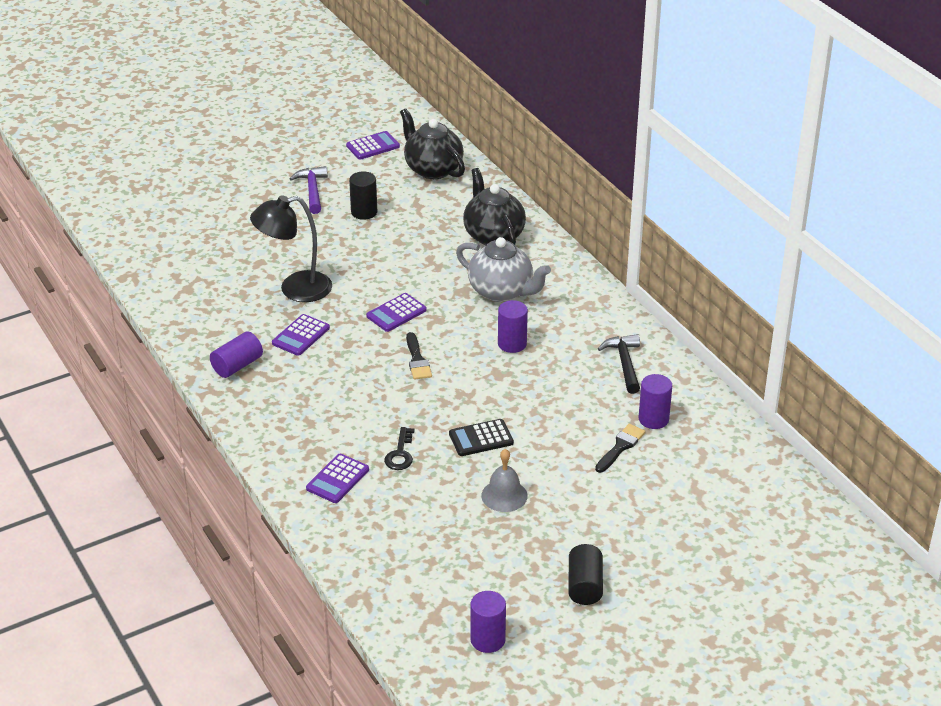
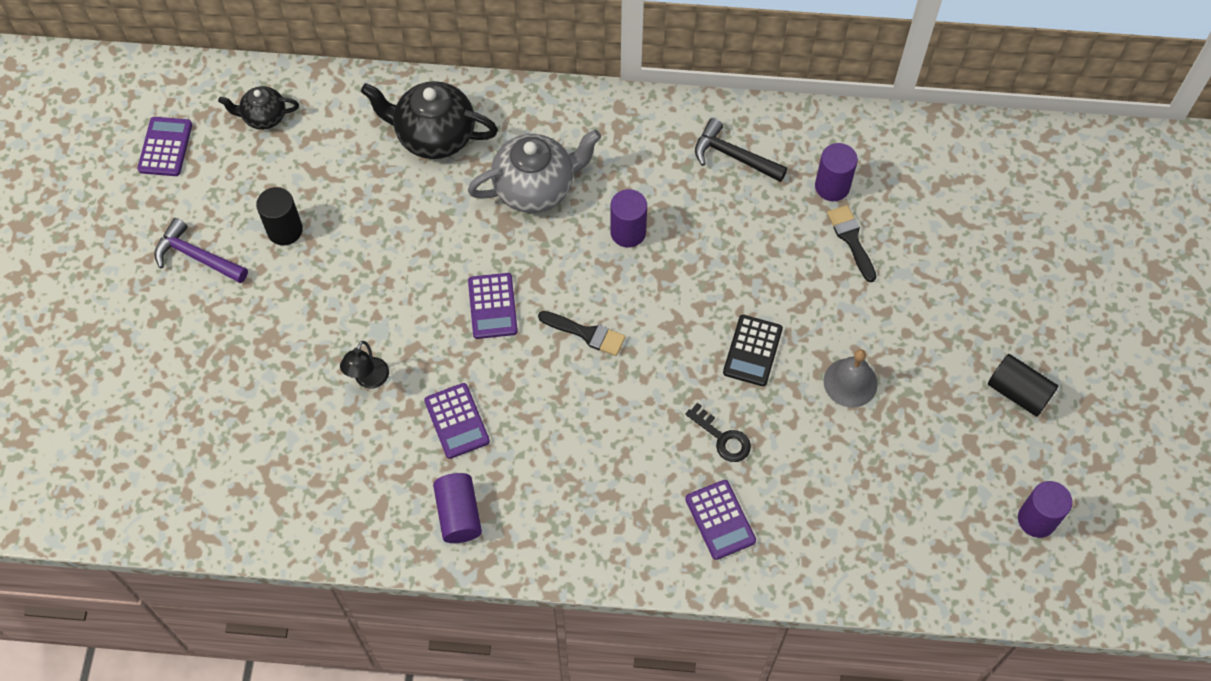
camera: 55 degrees left, 25 degrees up
(295, 289) = (369, 380): black lamp -> black lamp, size x0.51
(432, 169) = (264, 117): black teapot -> black teapot, size x0.57

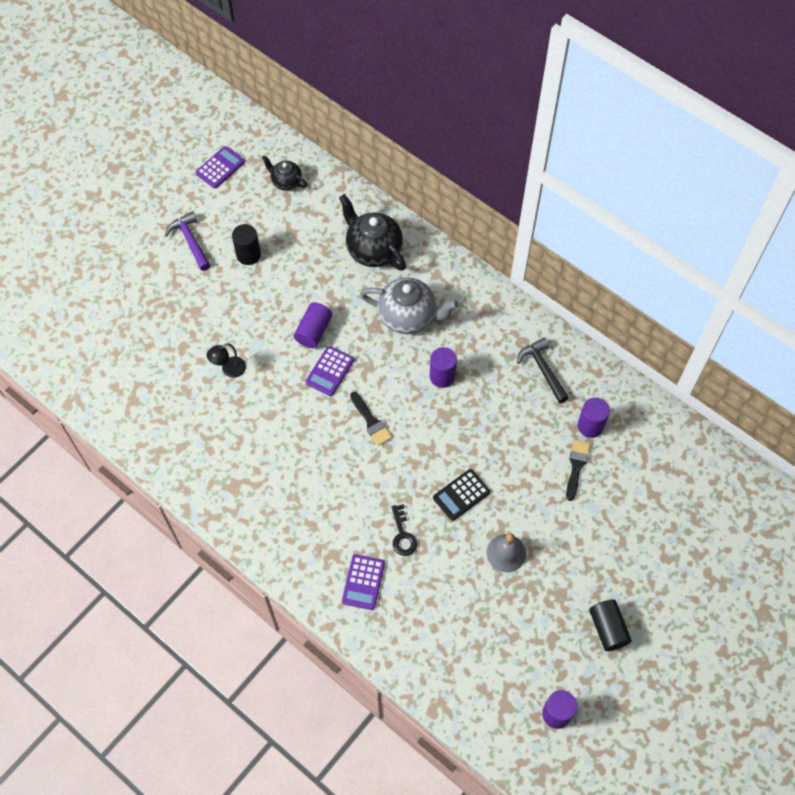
camera: 35 degrees right, 0 degrees up
(457, 421) = (259, 425): purple calculator -> none
(459, 514) = (220, 479): purple cylinder -> purple cylinder (313, 331)

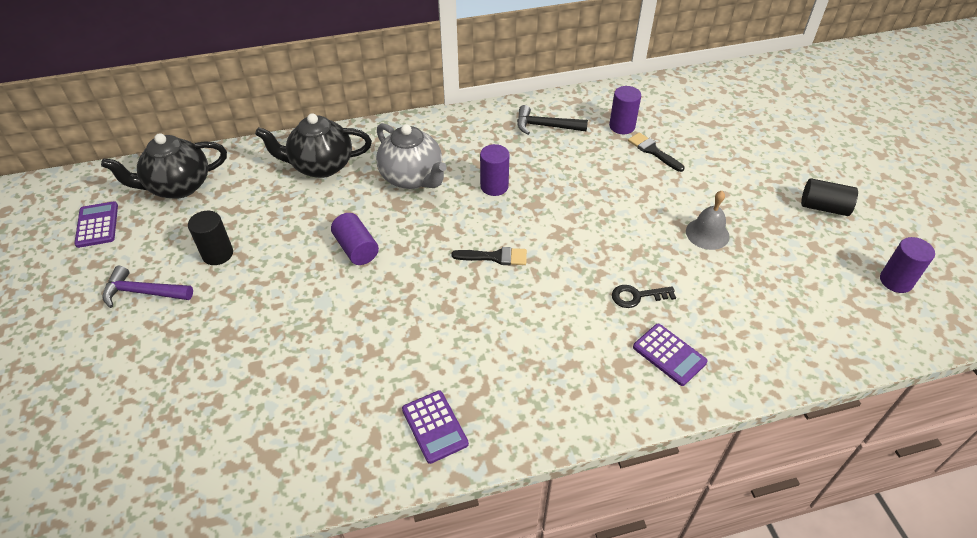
camera: 55 degrees left, 15 degrees down
(229, 370) = (327, 340): black lamp -> none
(286, 182) = (178, 186): black teapot -> black teapot, size x1.77
(329, 371) = (411, 259): purple calculator -> purple calculator (434, 427)
(402, 535) = (637, 296): black key -> black key turned 150 degrees clockwise
(408, 316) = (412, 178): grey teapot -> grey teapot turned 90 degrees clockwise
(461, 495) = (625, 233): black calculator -> none

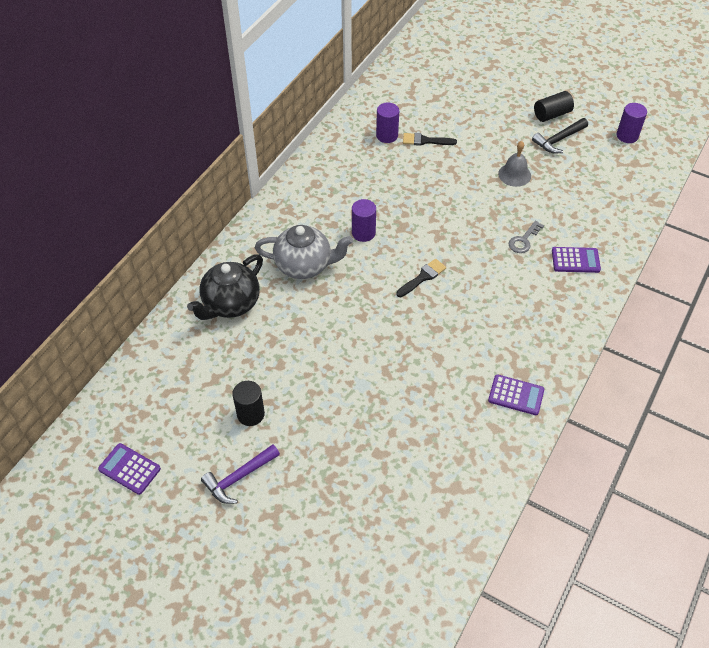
camera: 45 degrees left, 5 degrees up
(178, 186) = (147, 396): black teapot -> none
(356, 249) = (335, 338): purple cylinder -> none
(545, 126) = (340, 168): black hammer -> black hammer (558, 140)
(637, 296) = (523, 240): black key -> grey key

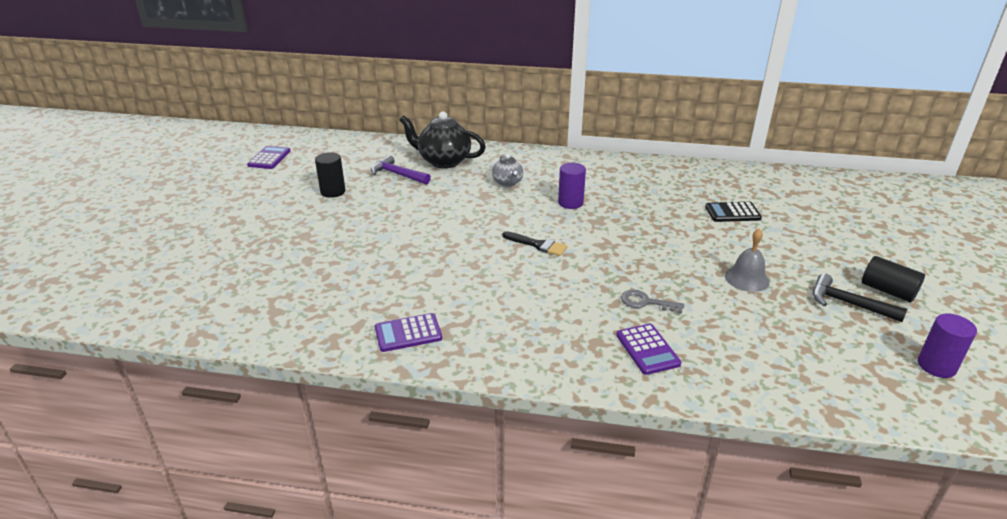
camera: 70 degrees right, 20 degrees down
(239, 477) = (268, 199): purple hammer -> purple hammer (398, 174)
(304, 265) = (507, 183): grey teapot -> grey teapot, size x0.57
(387, 135) = (714, 191): purple cylinder -> none
(425, 141) = (732, 213): black brush -> black calculator
(516, 395) = (408, 333): purple calculator -> purple calculator turned 75 degrees clockwise

